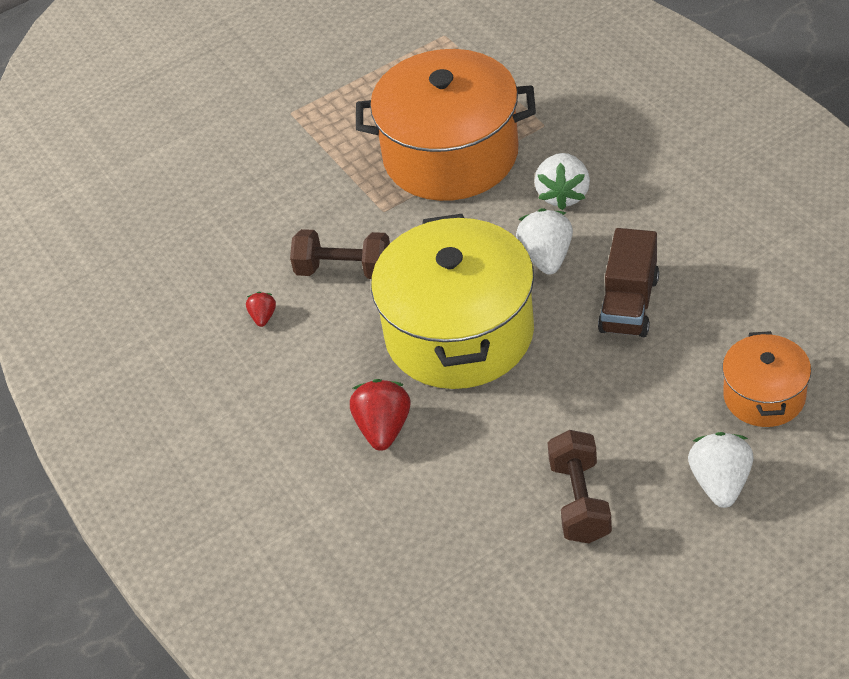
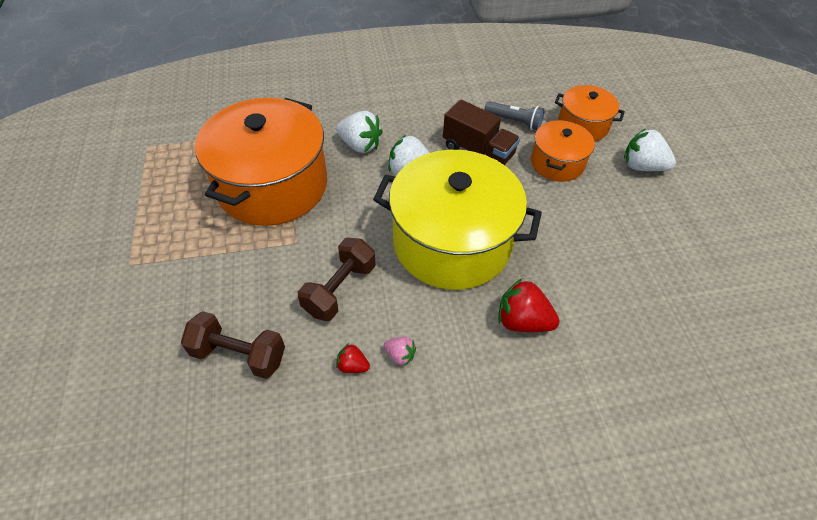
camera: 75 degrees left, 5 degrees up
(291, 346) = (400, 355): none -> pink strawberry
(580, 501) = (635, 233): brown dumbbell -> brown dumbbell (239, 354)
(662, 389) = (557, 163): none -> orange pot
(717, 321) = (514, 121): none -> grey flashlight

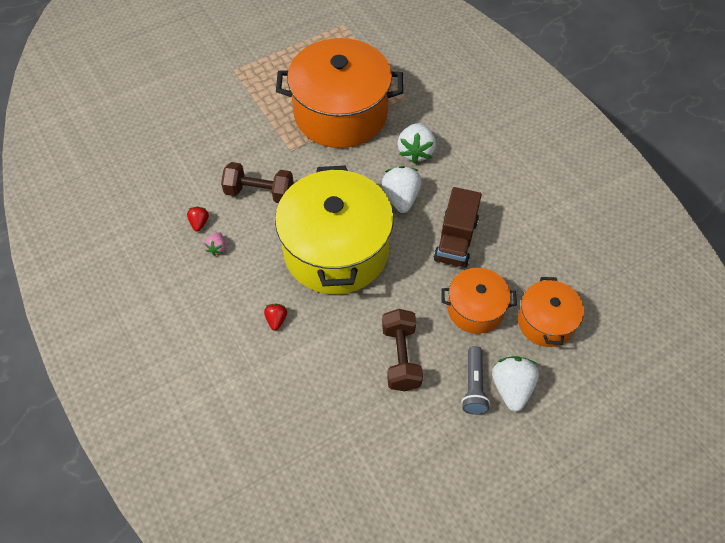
camera: 70 degrees right, 5 degrees up
(239, 354) = (186, 158): brown dumbbell -> brown dumbbell (401, 357)
(514, 121) = (516, 260): grey flashlight -> grey flashlight (473, 386)
(522, 321) = (276, 320): red strawberry -> red strawberry, size x0.53

